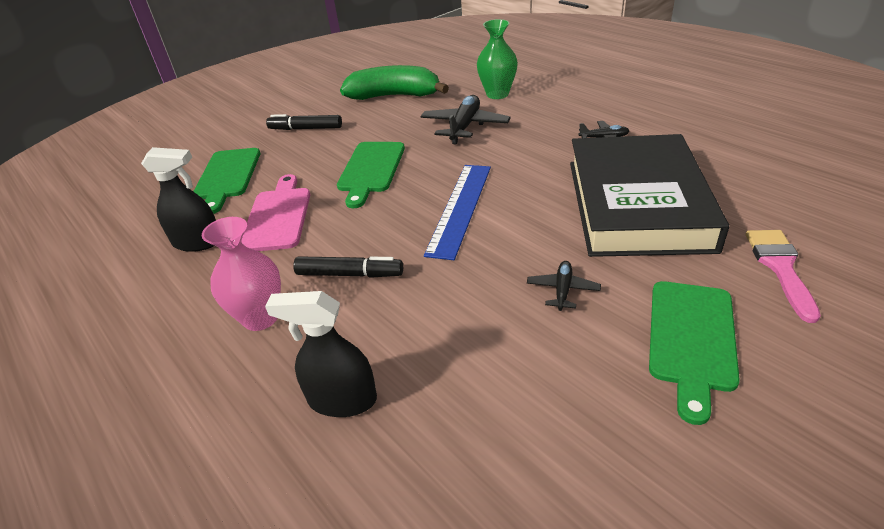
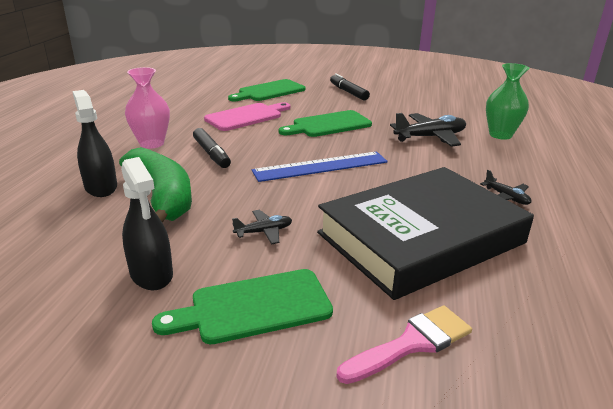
camera: 50 degrees right, 10 degrees down
(198, 242) = (201, 106): black spray bottle -> black spray bottle (151, 274)
(394, 96) = (432, 102): green banana -> green banana (162, 198)

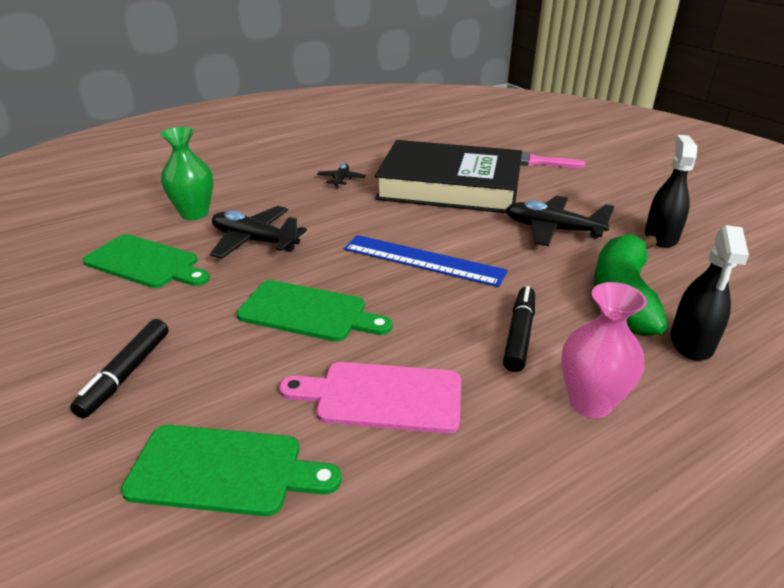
camera: 135 degrees left, 5 degrees up
(254, 307) = (601, 198): green cutting board -> green cutting board (145, 263)
(264, 232) = (552, 229): black plane -> black plane, size x1.86

